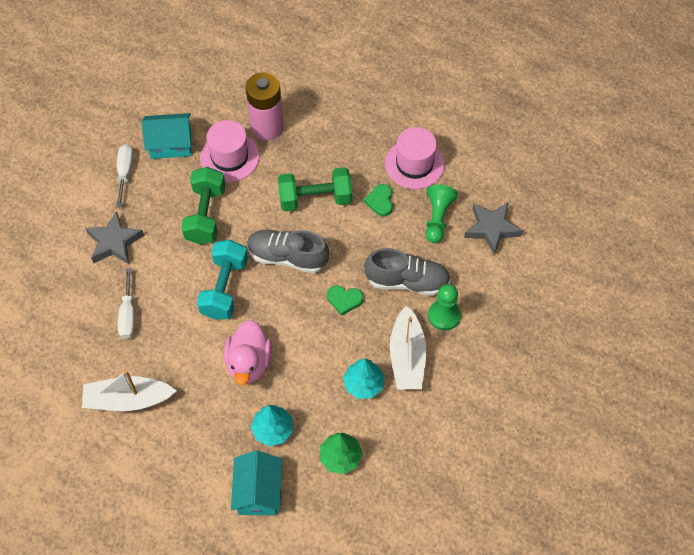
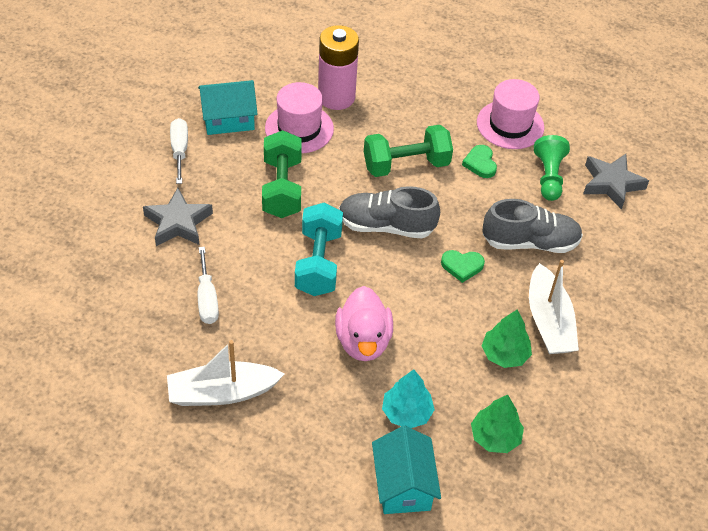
camera: 10 degrees left, 10 degrees down
(363, 384) = (504, 354): turquoise tree -> green tree
(444, 316) = (580, 275): green pawn -> none

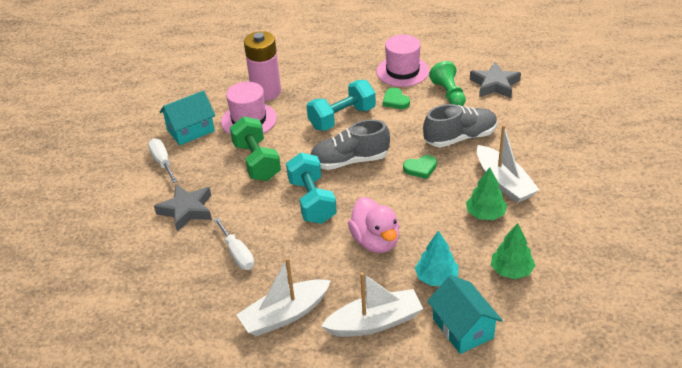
camera: 15 degrees left, 10 degrees down
(312, 440) = (375, 322): none -> white boat
(406, 165) = (342, 118): green dumbbell -> turquoise dumbbell

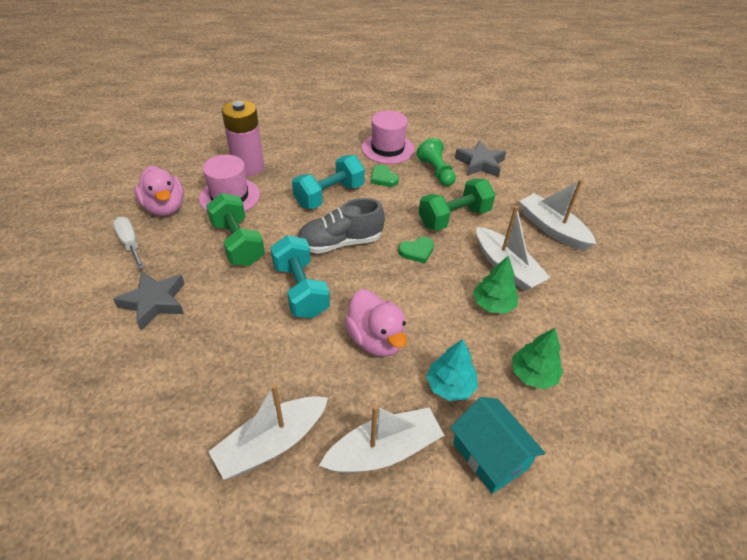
camera: 10 degrees left, 5 degrees up
(191, 130) = (165, 207): turquoise house -> pink duck
(237, 254) = (213, 359): white screwdriver -> none
(460, 138) = (454, 218): grey shoe -> green dumbbell
(556, 147) = (552, 229): none -> white boat

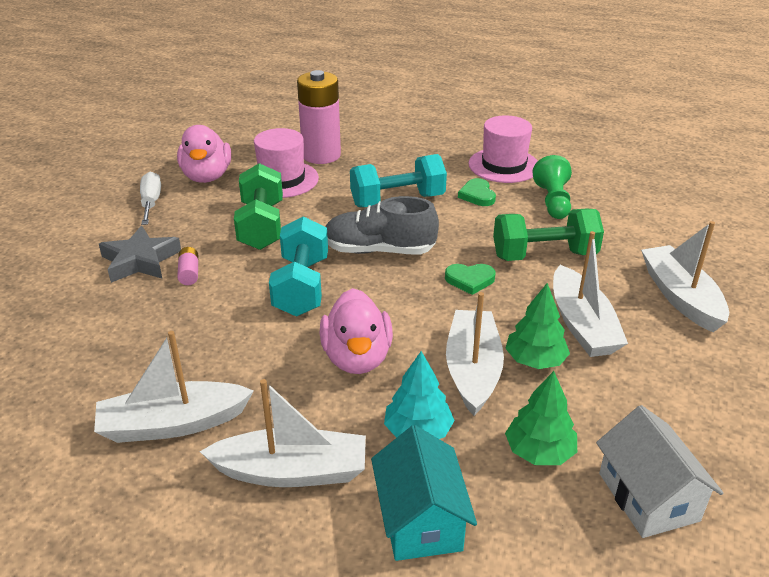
camera: 25 degrees right, 10 degrees down
(204, 302) = (189, 273): none -> pink battery
(458, 324) = (472, 370): none -> white boat
(480, 163) = (622, 203): grey star -> none
(610, 385) = (648, 497): none -> white house

